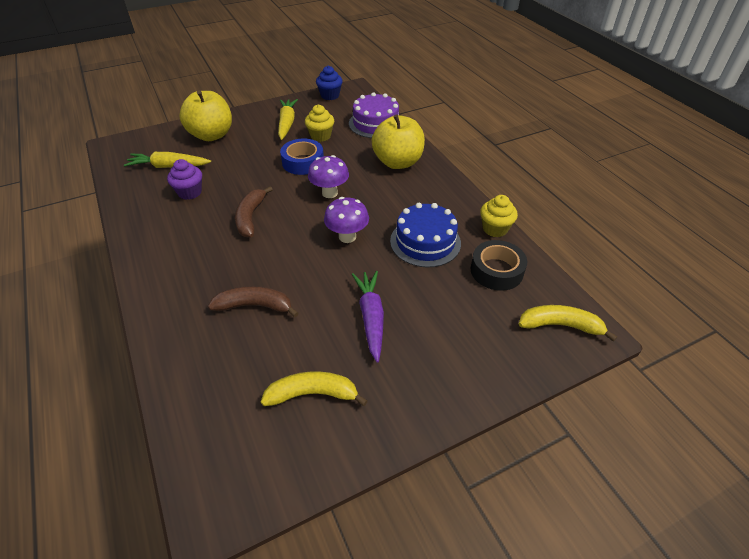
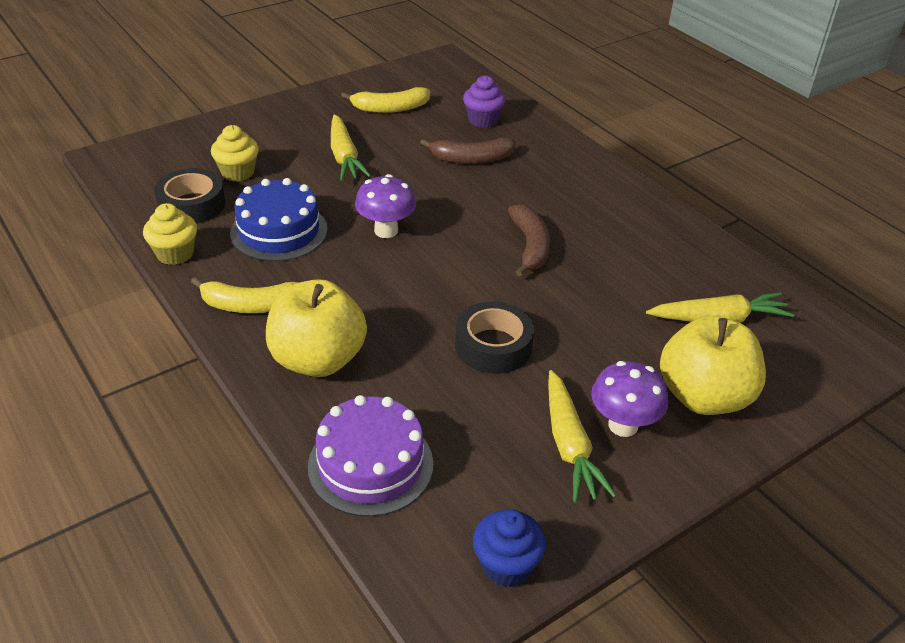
camera: 170 degrees right, 5 degrees down
(190, 192) = (645, 276): purple cupcake -> purple cupcake (483, 120)
(303, 162) = (493, 346): blue tape -> black tape
(320, 136) = (482, 414): yellow cupcake -> yellow cupcake (238, 172)
(329, 193) = (427, 291): purple mushroom -> purple mushroom (623, 425)
(371, 317) = (344, 157): purple carrot -> yellow carrot
(560, 325) = (140, 161): yellow banana -> yellow banana (251, 305)

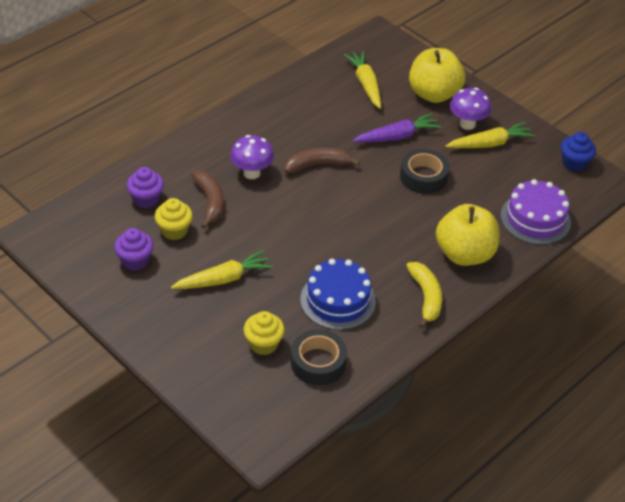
camera: 100 degrees left, 5 degrees up
(175, 254) = (383, 355): yellow cupcake -> yellow cupcake (174, 231)
(386, 230) = (320, 240): purple mushroom -> purple mushroom (251, 173)
(390, 108) = (135, 261): yellow banana -> purple cupcake
(589, 333) = (397, 136): none -> purple carrot

